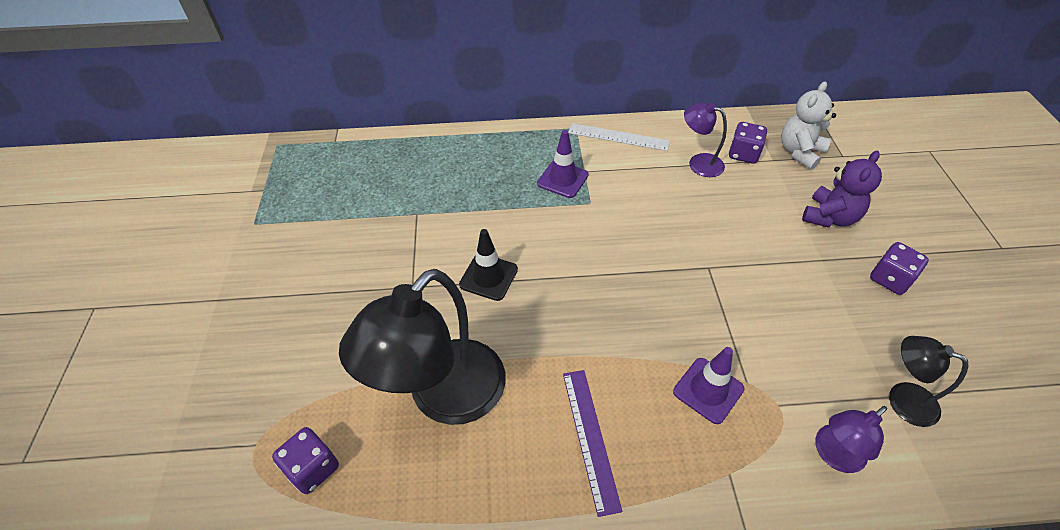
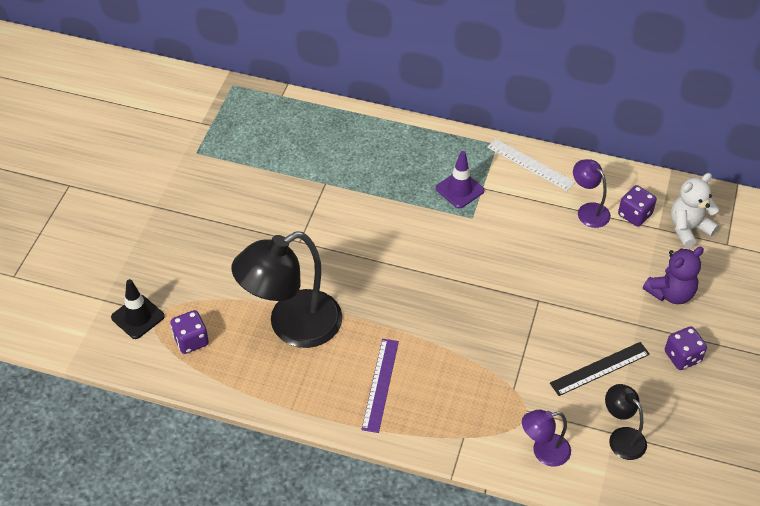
camera: 20 degrees right, 0 degrees up
(488, 277) = (360, 252): black traffic cone -> black traffic cone (138, 317)
(708, 390) = (481, 384): purple traffic cone -> none
(821, 322) = (600, 368): none -> black ruler

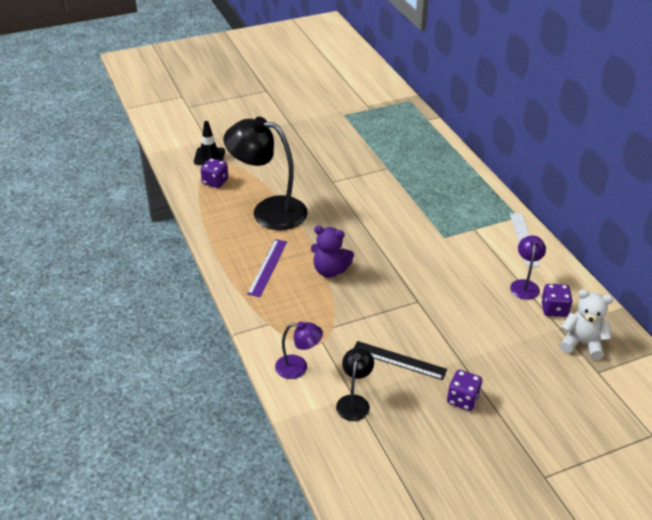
camera: 50 degrees right, 10 degrees down
(380, 384) = (267, 267): purple ruler -> purple ruler turned 45 degrees counterclockwise
(459, 189) = (458, 220): purple traffic cone -> none
(543, 452) = (298, 367): purple lamp -> purple lamp turned 150 degrees clockwise
(670, 293) = (511, 364): purple teddy bear -> purple teddy bear (330, 270)

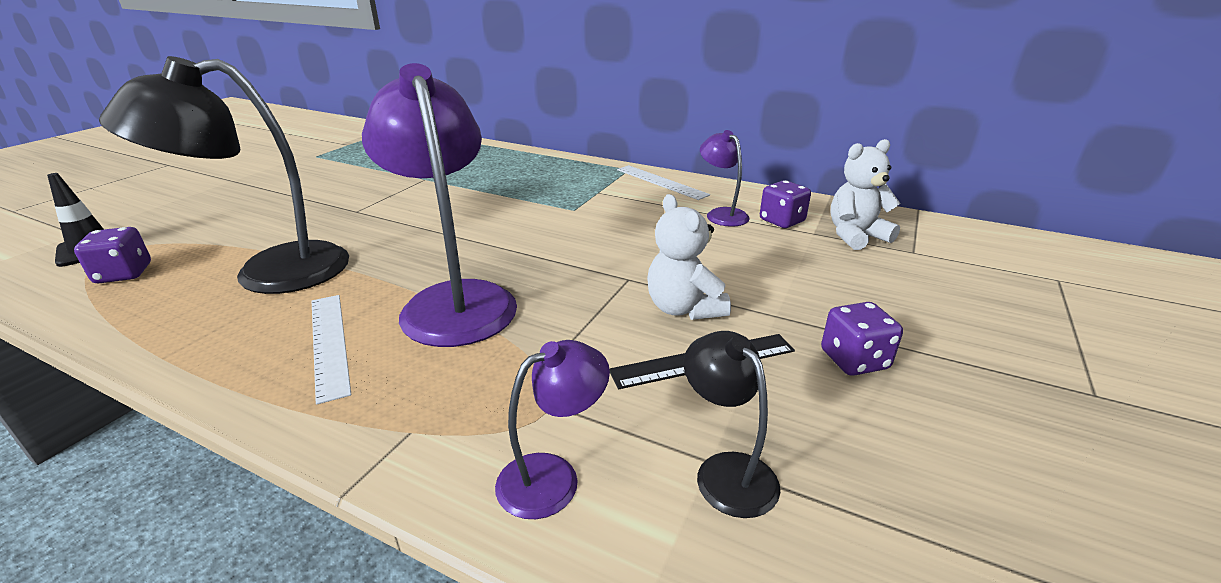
camera: 40 degrees left, 10 degrees down
(267, 267) = (329, 343): purple ruler -> white ruler
(330, 270) = (454, 300): purple teddy bear -> purple lamp
(423, 332) = (683, 308): none -> white teddy bear

